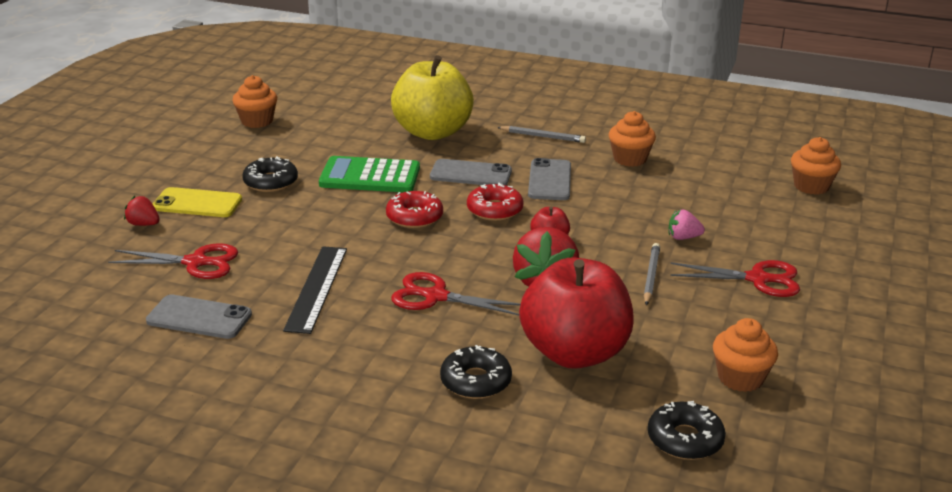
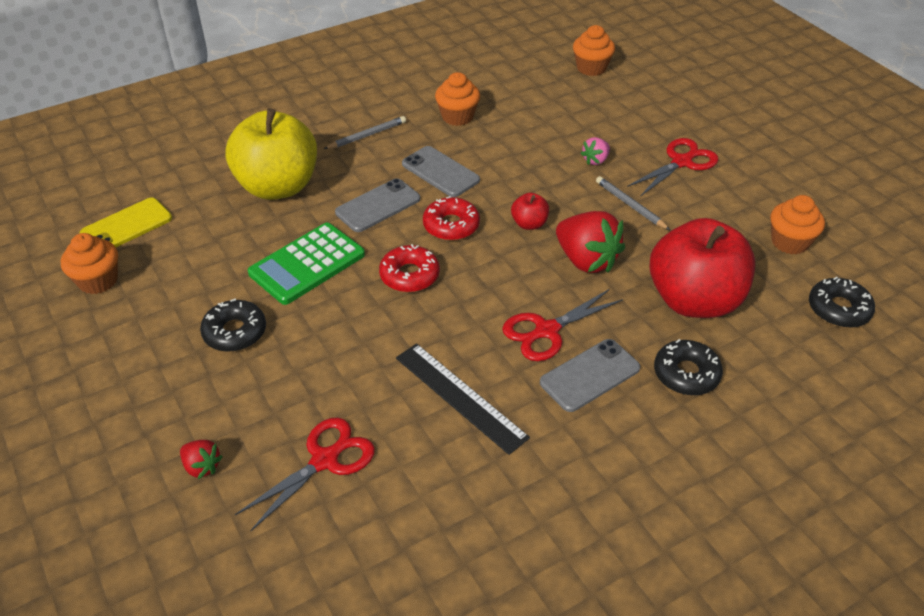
camera: 50 degrees left, 15 degrees up
(143, 224) = (202, 466): red strawberry -> red strawberry turned 120 degrees counterclockwise
(197, 203) = (210, 405): yellow phone -> yellow phone (126, 226)
(199, 318) = (428, 504): grey phone -> grey phone (590, 375)

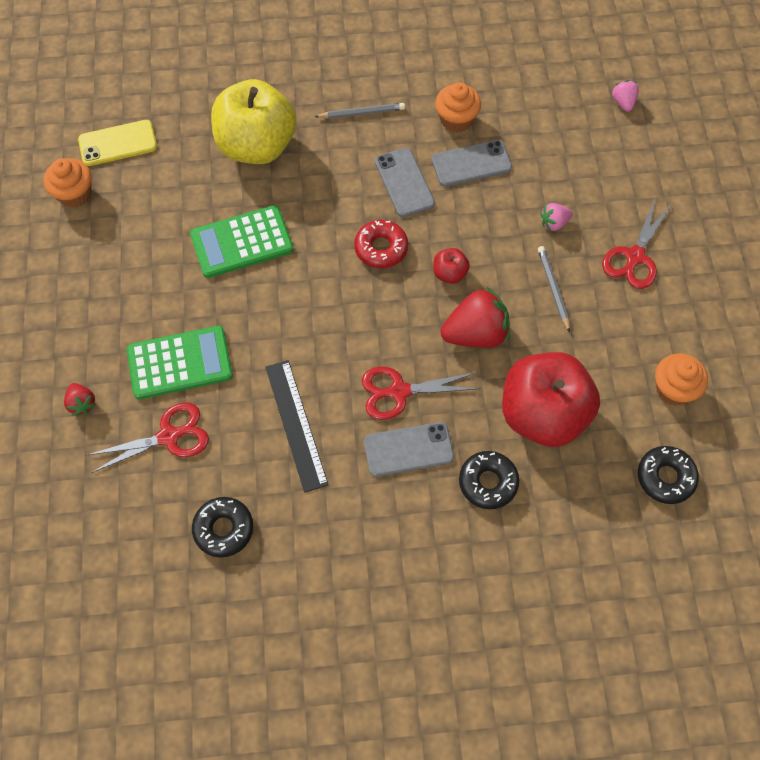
camera: 25 degrees right, 20 degrees up
(235, 332) = (156, 289): black donut -> black donut (223, 529)
(299, 387) = (180, 363): none -> green calculator
(378, 206) = (330, 201): grey phone -> grey phone (471, 164)
(409, 275) = (318, 288): red donut -> none
(586, 260) = (475, 333): red strawberry -> red strawberry turned 90 degrees counterclockwise
(591, 68) = (623, 102): orange cupcake -> pink strawberry
(681, 162) = (635, 257): red scissors -> red scissors turned 135 degrees clockwise

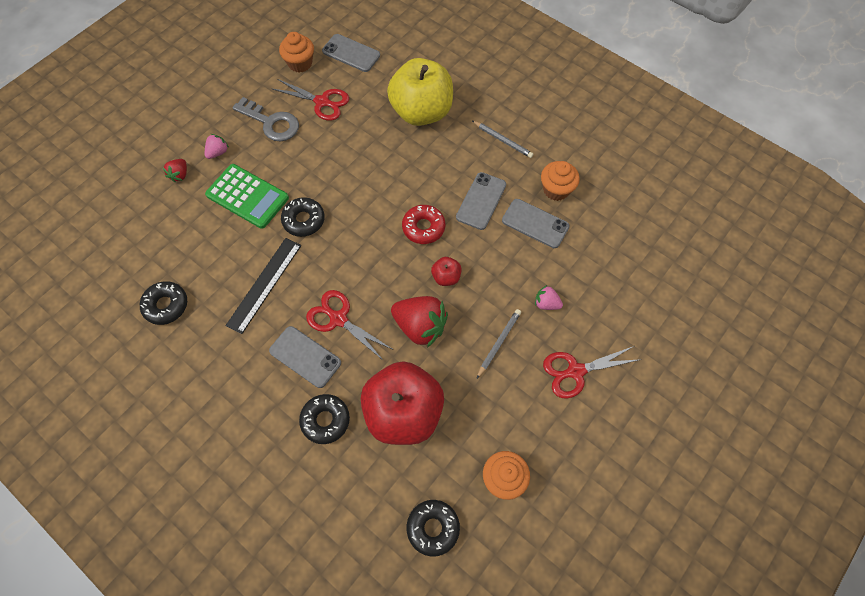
camera: 45 degrees right, 0 degrees up
(117, 275) = (271, 123): none -> grey key
(118, 143) = (351, 53): yellow phone -> grey phone
(169, 436) = (198, 230): red scissors -> red scissors (322, 102)
(242, 242) = (352, 159): green calculator -> none
(263, 336) = (304, 220): none -> black donut
(623, 102) = (682, 267): pink strawberry -> pink strawberry (218, 152)

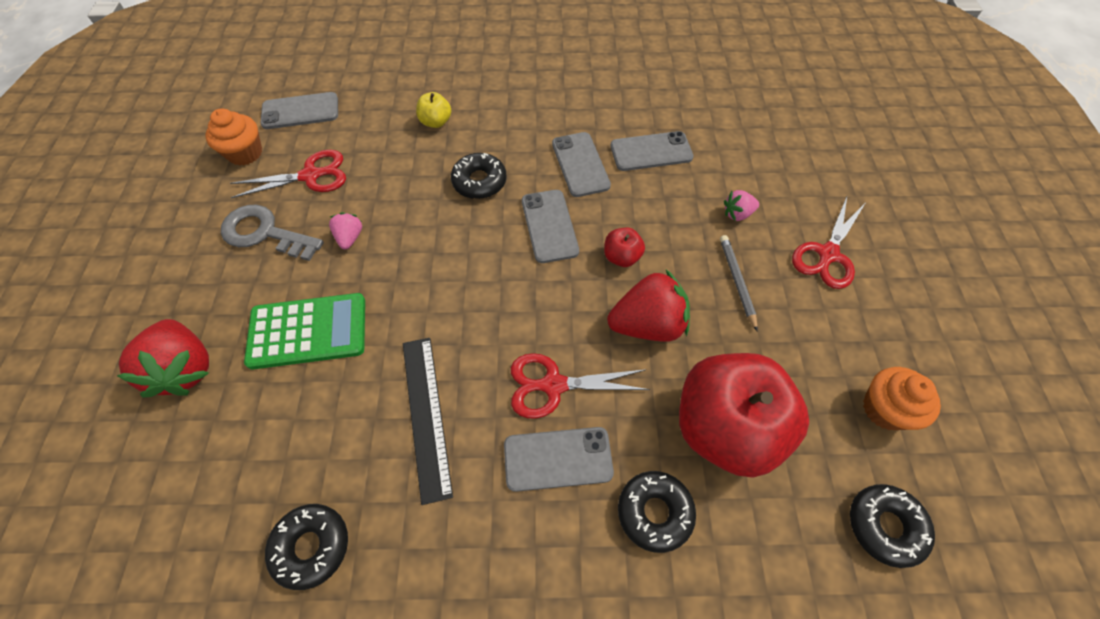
camera: 40 degrees left, 5 degrees down
(180, 175) = (185, 369): red strawberry -> red strawberry, size x2.00
(218, 152) = (219, 308): pink strawberry -> pink strawberry (350, 237)
(271, 123) = (265, 233): grey key -> grey key turned 150 degrees counterclockwise
(304, 220) = (407, 309): black donut -> black donut (479, 181)
(421, 112) = (436, 122): yellow apple -> yellow apple, size x0.41
(423, 227) = (549, 226): red donut -> grey phone
(503, 141) = (544, 100): grey pencil -> none
(556, 189) = (637, 112): orange cupcake -> none

